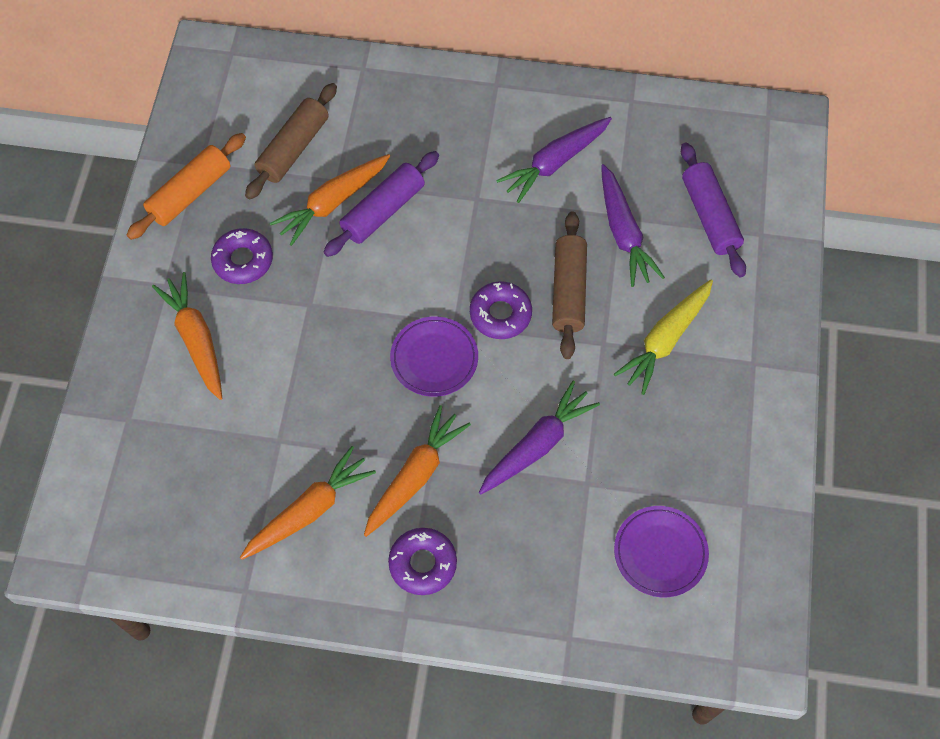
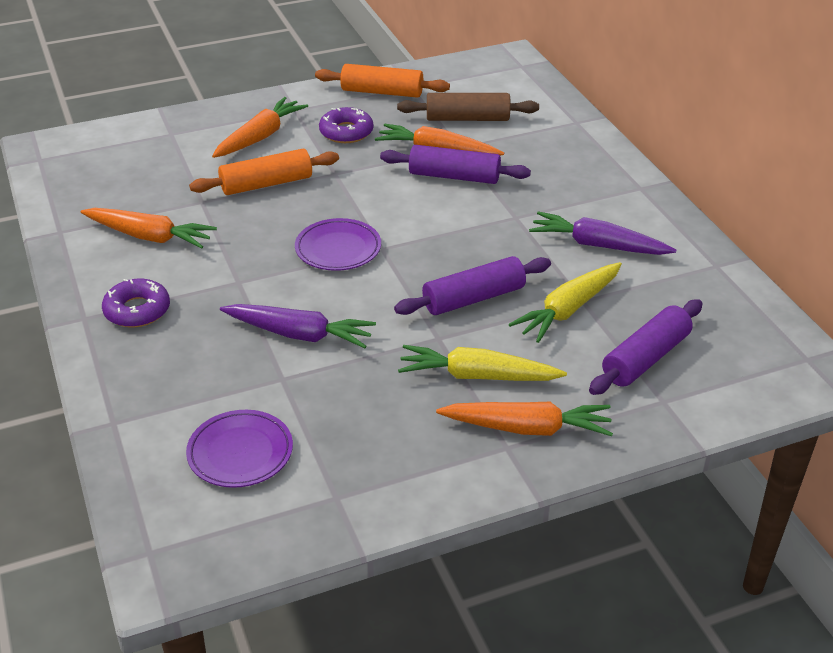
camera: 60 degrees right, 25 degrees down
(287, 371) = (266, 184): none -> orange rolling pin
(415, 476) = (218, 277): orange carrot -> orange carrot (527, 428)
(500, 314) = (413, 268): purple donut -> none
(569, 291) = (474, 298): brown rolling pin -> purple rolling pin
(623, 232) = (568, 310): purple carrot -> yellow carrot

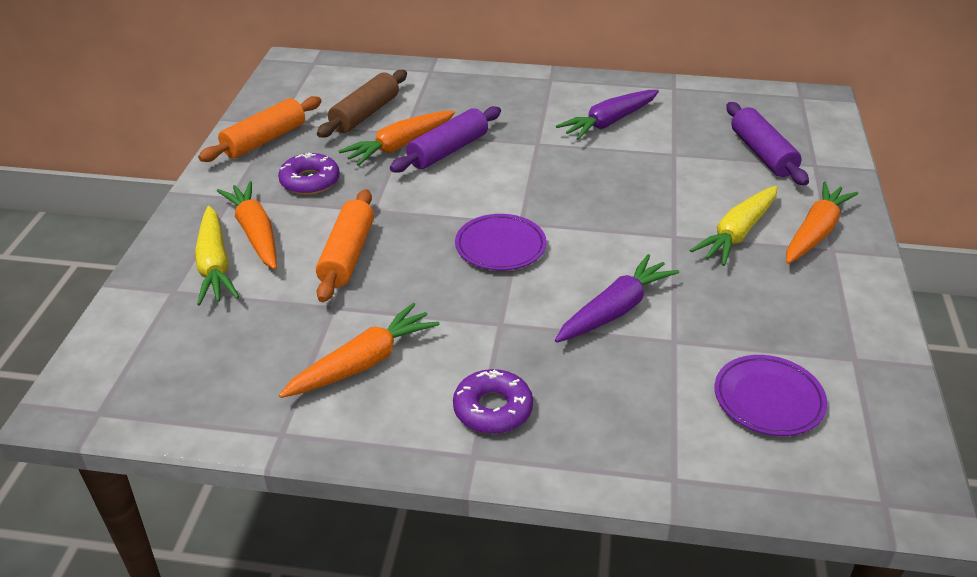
camera: 60 degrees left, 0 degrees up
(474, 298) = (633, 201): purple rolling pin -> none
(568, 310) = (681, 164): yellow carrot -> yellow carrot (215, 265)

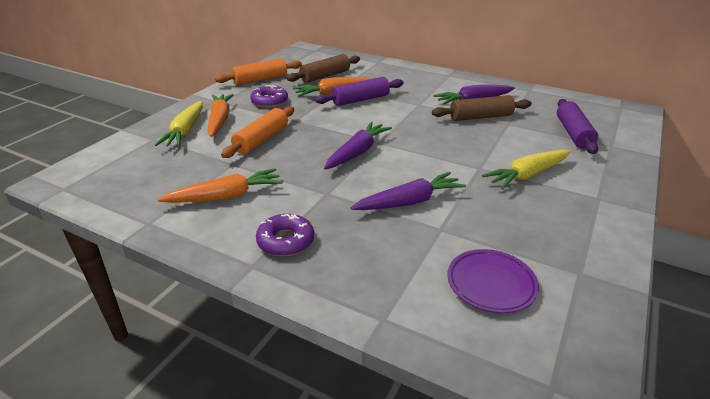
camera: 20 degrees right, 5 degrees down
(500, 247) = (357, 152): purple plate -> purple carrot
(633, 149) = (480, 117): none -> brown rolling pin
(815, 233) = (589, 185): orange carrot -> none

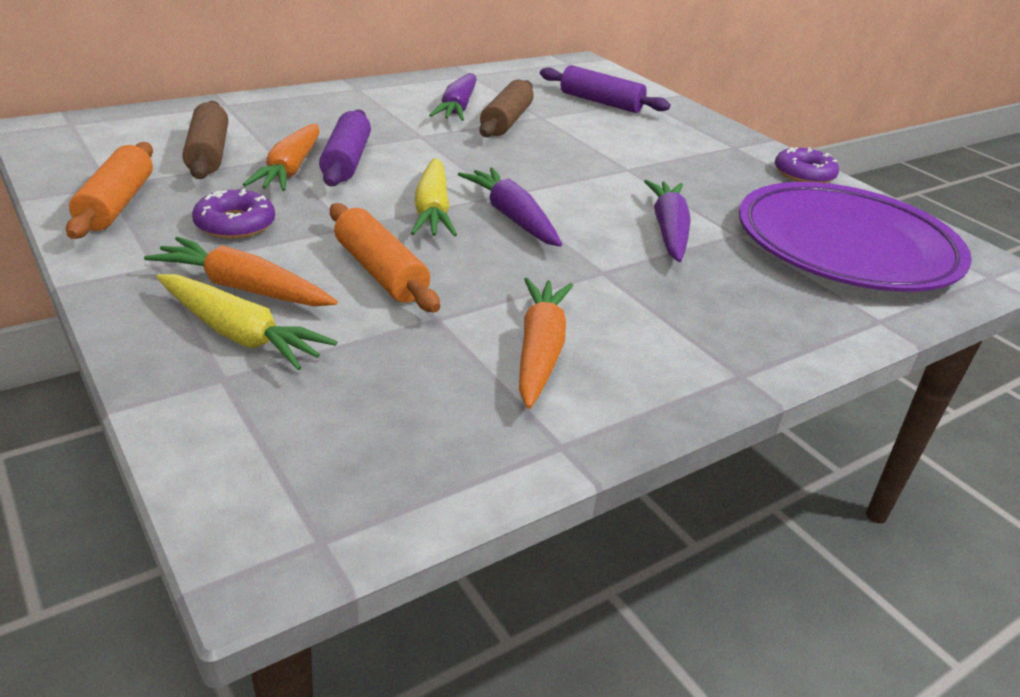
camera: 65 degrees left, 0 degrees up
(285, 241) = (699, 335): purple donut -> purple donut (804, 174)
(491, 284) = (846, 247): purple plate -> purple plate, size x2.20
(528, 175) = (665, 154): yellow carrot -> yellow carrot (432, 210)

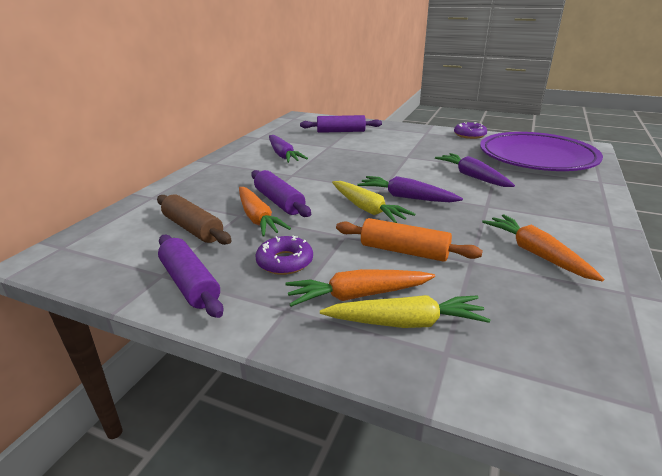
camera: 30 degrees left, 5 degrees down
(116, 204) = (189, 284): orange rolling pin -> purple rolling pin
(506, 121) = (317, 154): brown rolling pin -> none

